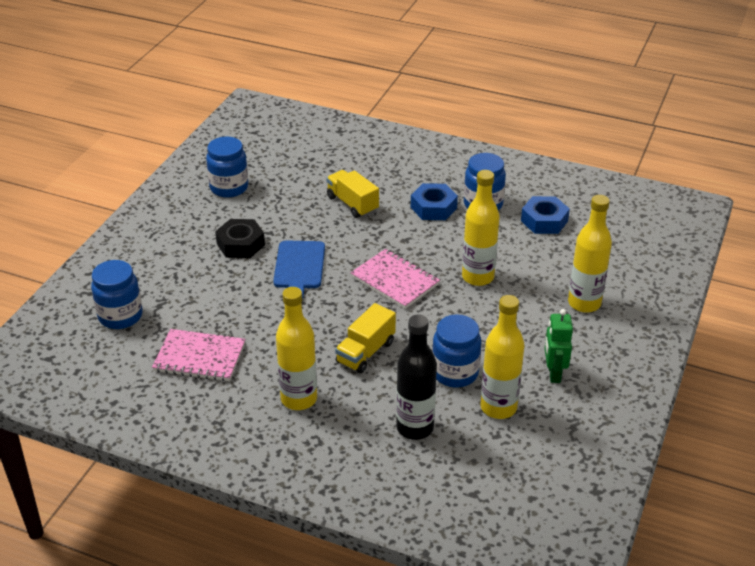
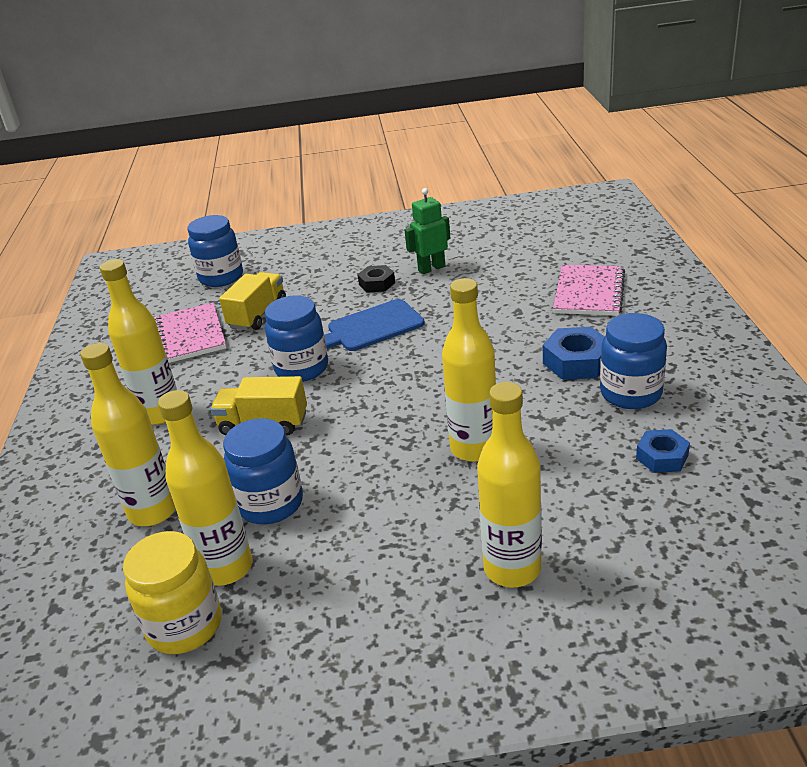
camera: 65 degrees right, 5 degrees down
(229, 188) = (459, 242): blue jar -> blue jar (302, 368)
(240, 244) = (377, 284): black nut -> black nut, size x0.66
(352, 204) = (516, 311): yellow truck -> yellow truck (258, 315)
(395, 280) = (407, 392): pink notebook -> pink notebook (589, 292)
(415, 428) = (153, 511): black bottle -> yellow bottle
(534, 437) = (185, 626): none -> yellow jar
(544, 221) = (662, 457): blue nut -> blue nut, size x0.66
(553, 373) = (328, 595): green robot -> green robot (431, 268)

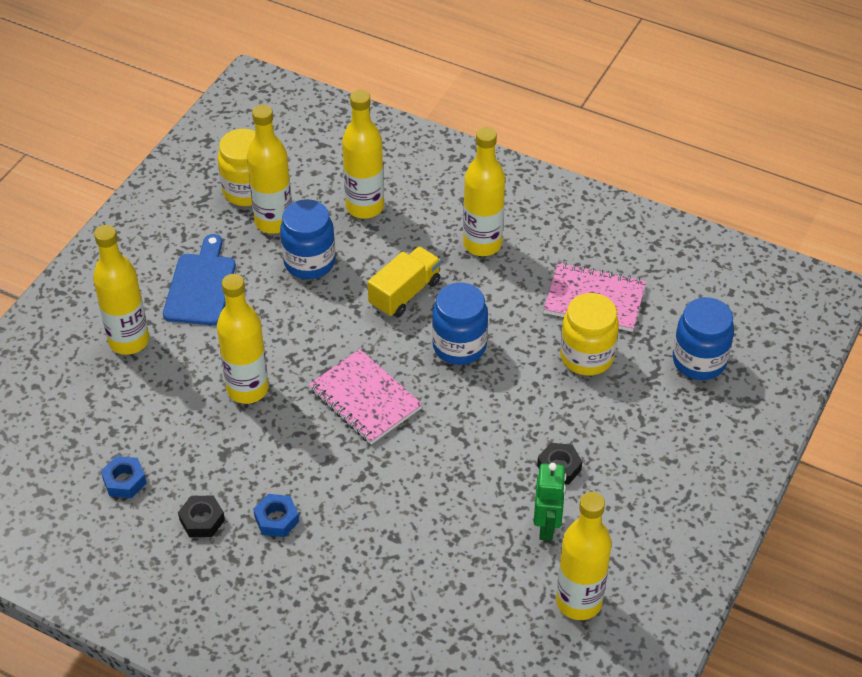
camera: 120 degrees right, 15 degrees up
(258, 315) = (587, 356): yellow truck -> yellow jar
(371, 327) = (478, 420): blue cutting board -> blue cutting board (201, 286)
(472, 239) = (579, 602): none -> yellow bottle
(576, 361) = (276, 519): blue nut -> blue nut, size x0.66
(589, 292) = (367, 613): pink notebook -> pink notebook (365, 399)
(630, 393) = (202, 520): blue jar -> black nut

